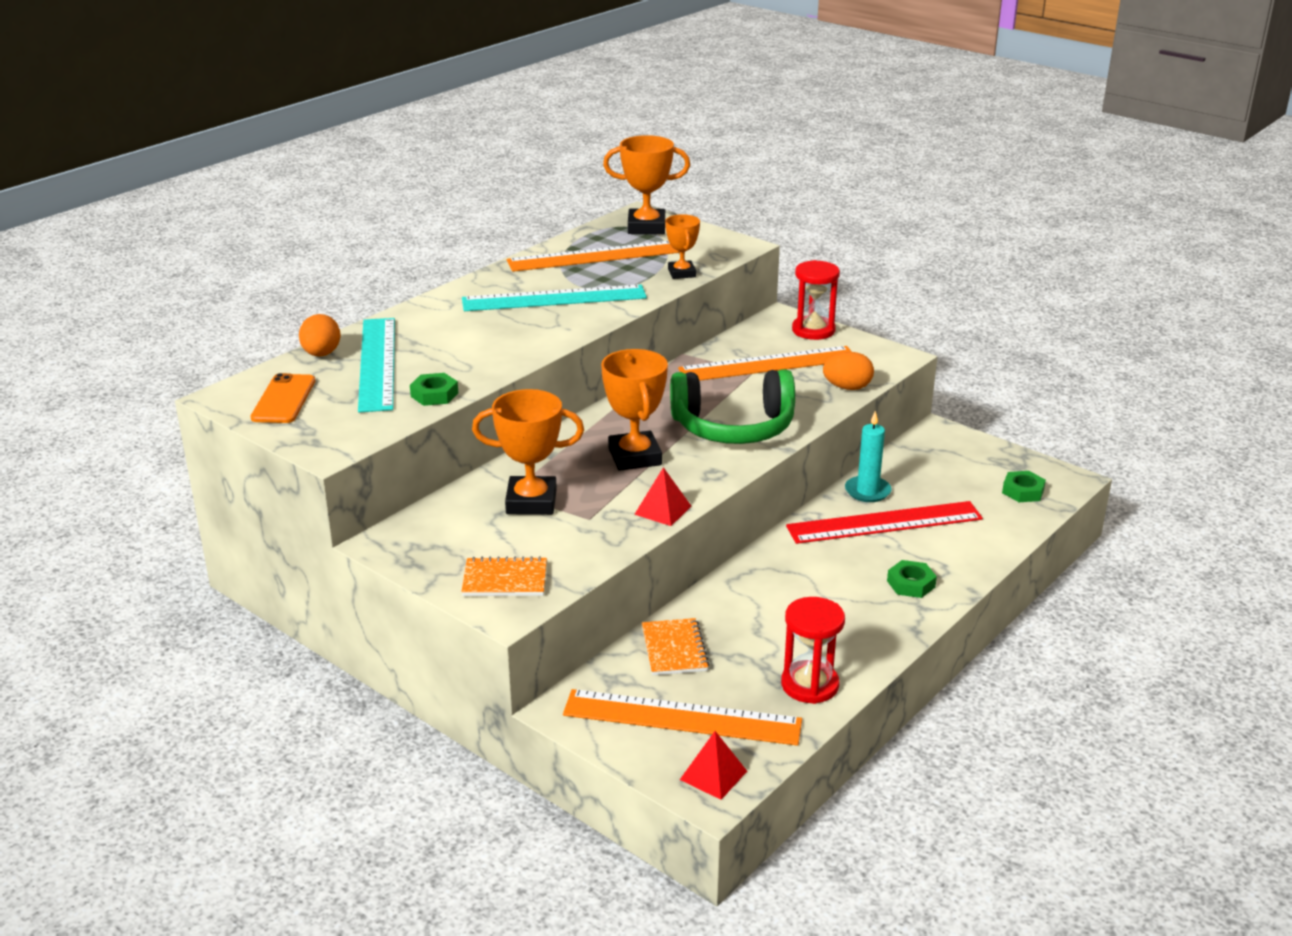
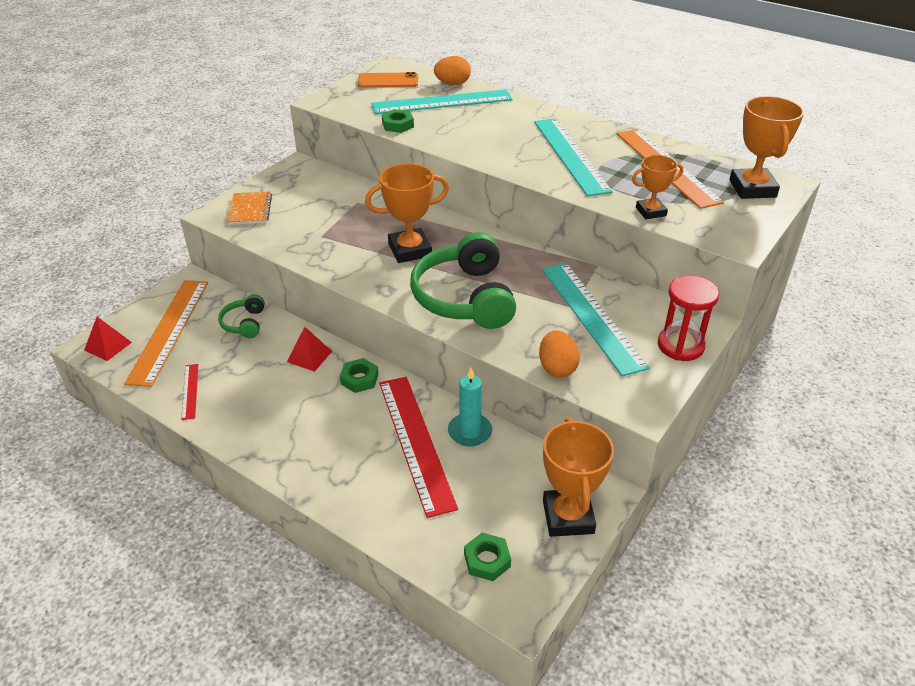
camera: 85 degrees right, 10 degrees up
(531, 502) = (344, 211): orange trophy -> orange trophy (568, 517)
(663, 510) = (331, 267): red pyramid -> red pyramid (309, 356)
(674, 649) = (244, 323): orange notebook -> green headphones
(768, 364) = (592, 316): orange ruler -> turquoise ruler
(810, 685) = (190, 391): red hourglass -> red ruler
(911, 584) = (316, 456): green nut -> green nut (359, 379)

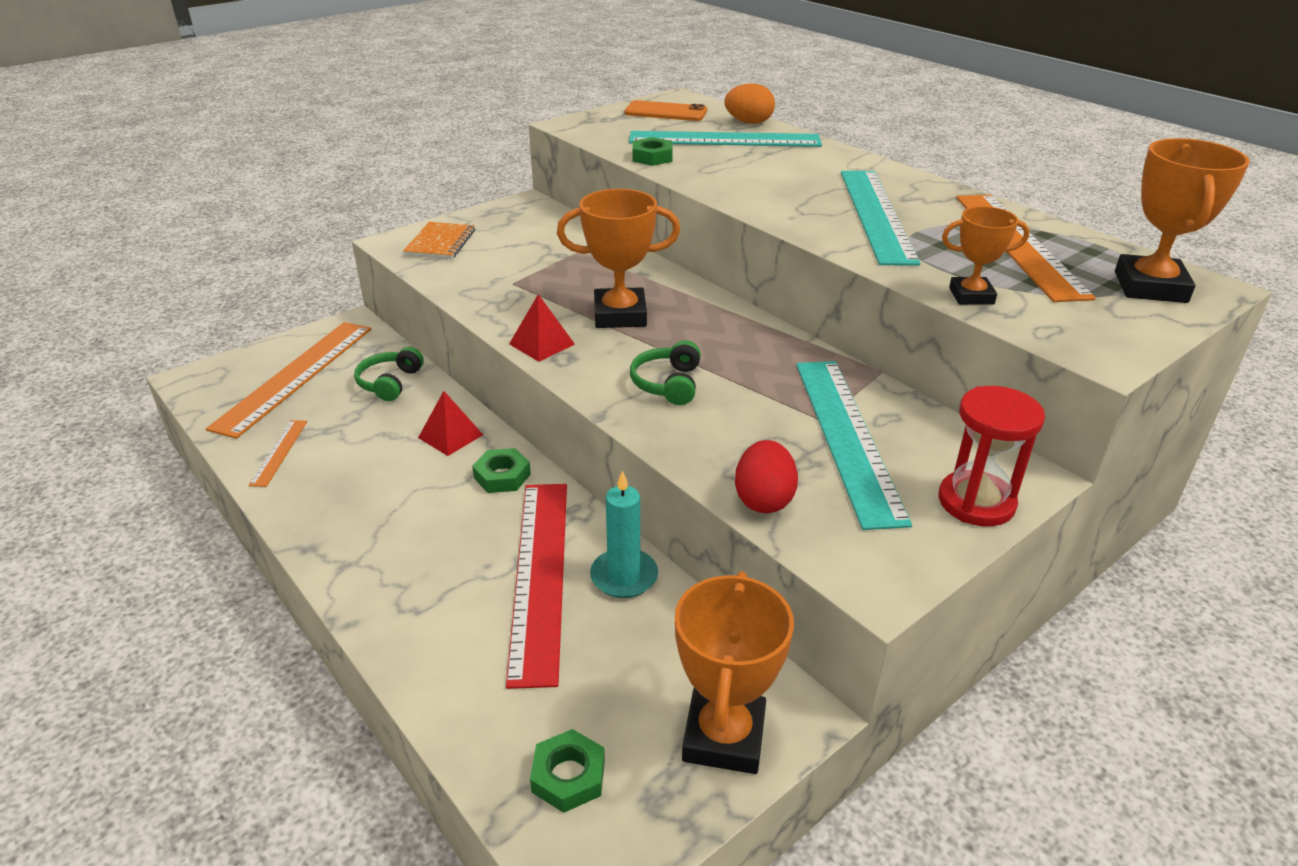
camera: 15 degrees right, 5 degrees down
(108, 346) = (214, 382): red pyramid -> red pyramid (542, 344)
(190, 391) = (279, 452): red ruler -> orange ruler
(465, 298) = (668, 384): green headphones -> green headphones, size x0.48
(557, 368) = (764, 500): orange egg -> red egg

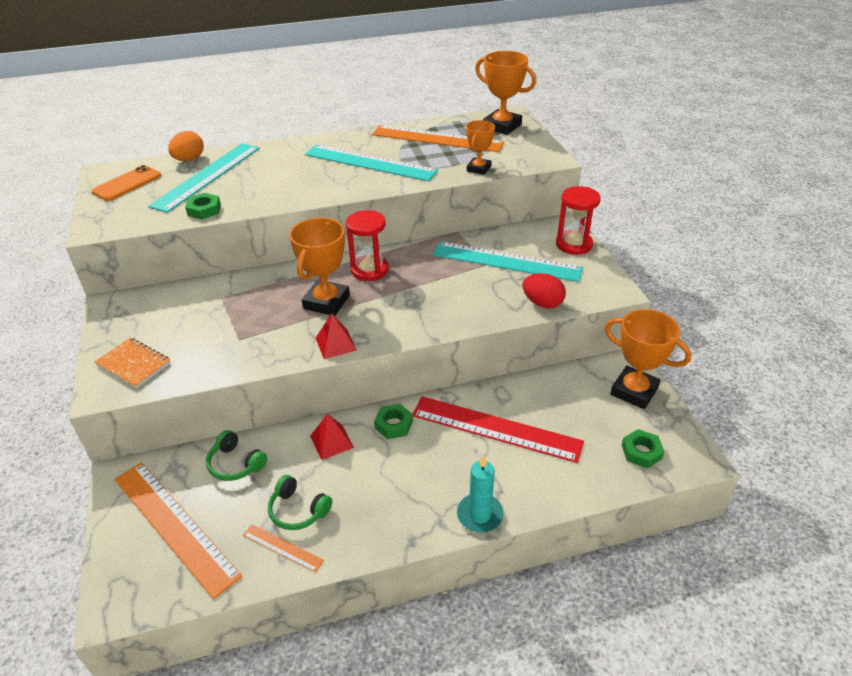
camera: 65 degrees left, 5 degrees up
(624, 576) = (513, 394): turquoise candle -> turquoise candle (480, 515)
(668, 384) = (419, 305): green headphones -> green headphones (298, 510)
(713, 326) = (369, 270): none -> red hourglass

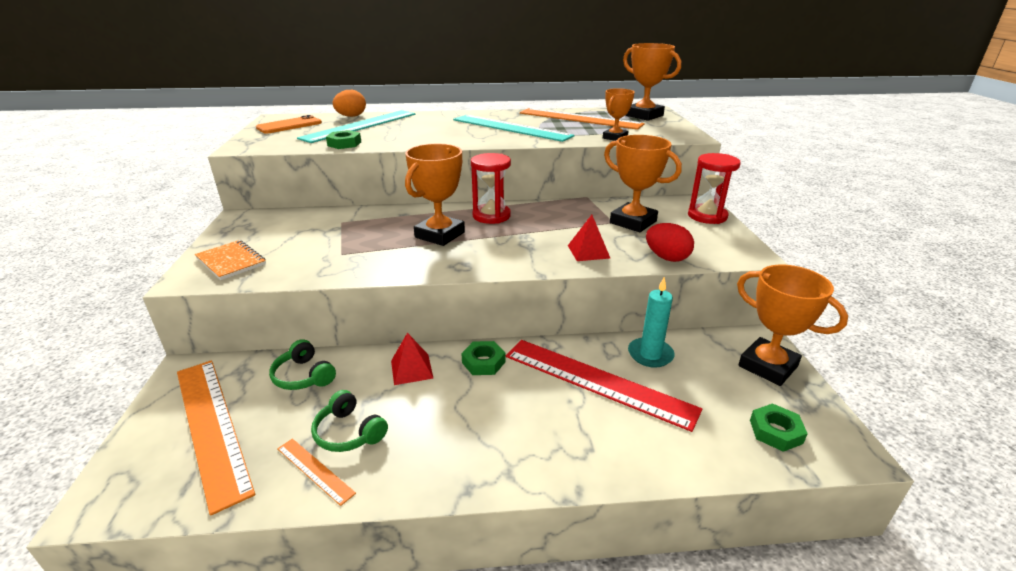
camera: 10 degrees right, 10 degrees down
(336, 344) = (435, 267): red pyramid -> red pyramid (588, 251)
(480, 515) = (559, 472): turquoise candle -> turquoise candle (650, 354)
(506, 261) = (633, 222): turquoise ruler -> orange trophy

